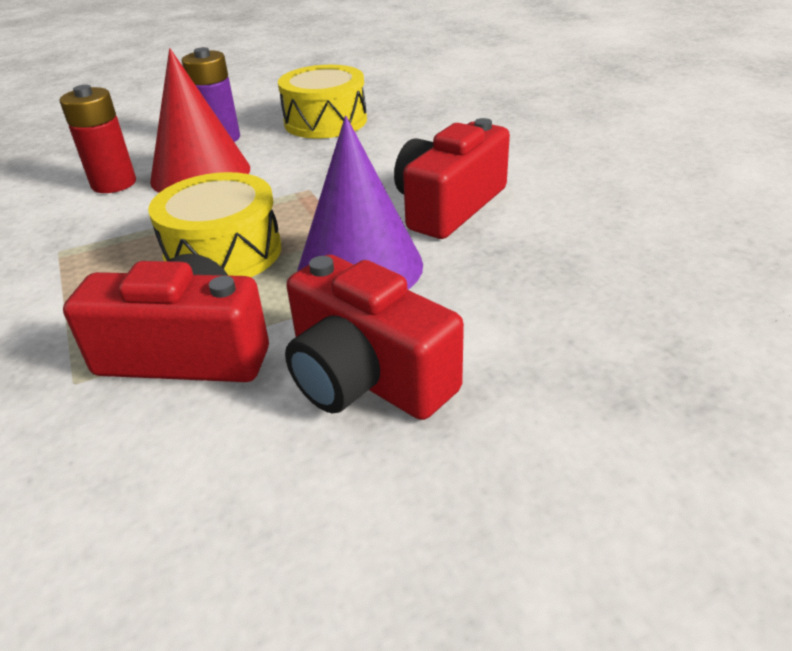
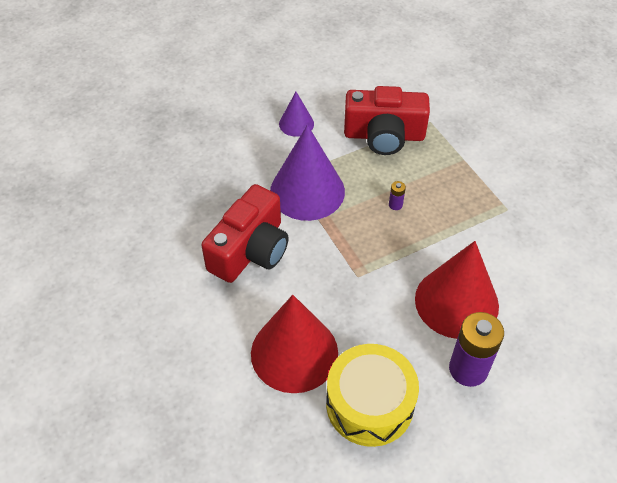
camera: 175 degrees right, 15 degrees up
(114, 184) = (524, 289): red battery -> none
(223, 253) = (395, 205): yellow drum -> purple battery
(366, 376) = (296, 123): red camera -> purple cone
(394, 142) = (294, 352): none -> red cone

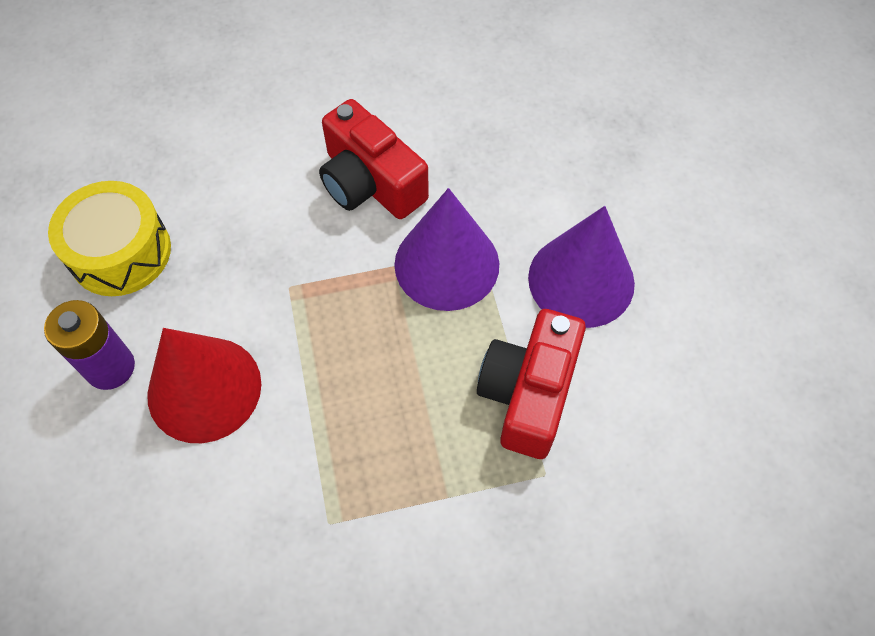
camera: 105 degrees right, 10 degrees up
(294, 352) = (214, 197): red cone -> none
(296, 123) = (581, 280): purple cone -> purple cone, size x1.98
(395, 205) = (388, 366): purple battery -> none

